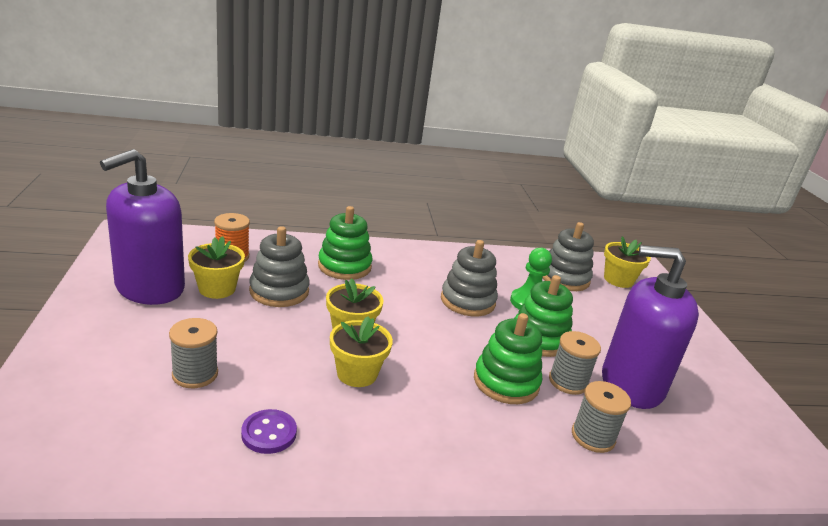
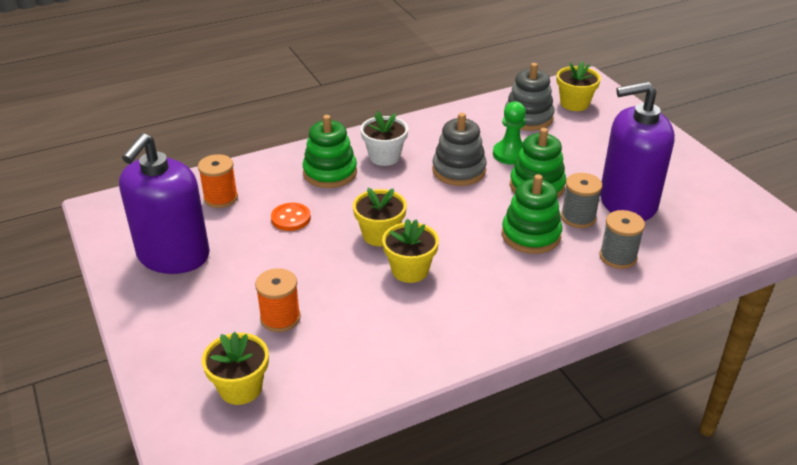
camera: 15 degrees left, 10 degrees up
(195, 374) = (280, 318): grey spool -> orange spool
(217, 289) = (234, 235): yellow flower pot -> yellow flower pot (240, 388)
(269, 433) = (376, 343): purple button -> none
(279, 291) = (291, 218): grey stacking toy -> orange button
(404, 269) = (384, 157): none -> white flower pot

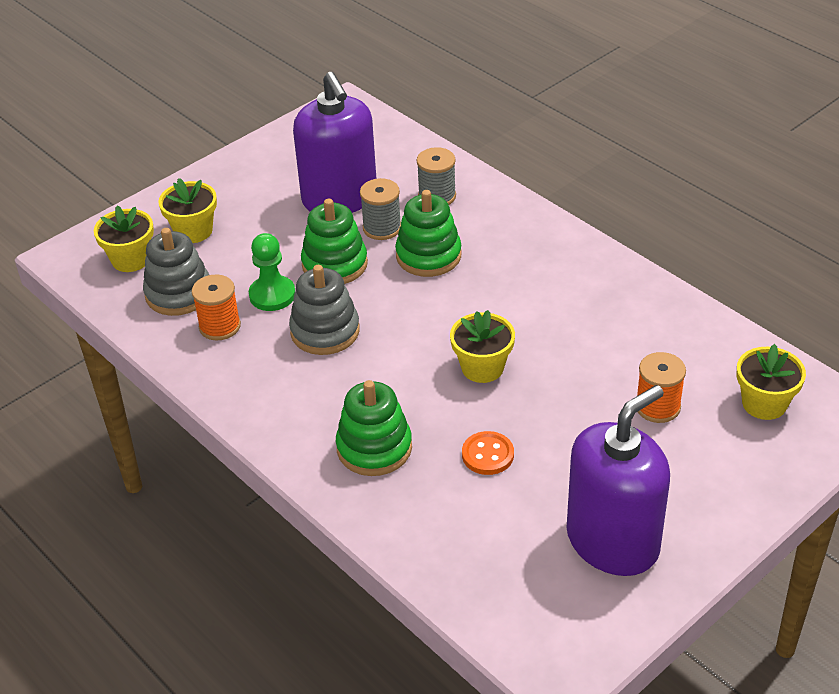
camera: 105 degrees left, 5 degrees up
(173, 255) = (612, 541): purple soap dispenser -> purple soap dispenser turned 45 degrees counterclockwise
(221, 198) = (477, 542): orange spool -> orange spool (220, 326)
(384, 157) = (317, 405): white flower pot -> none
(410, 270) = (530, 330): yellow flower pot -> yellow flower pot (193, 231)

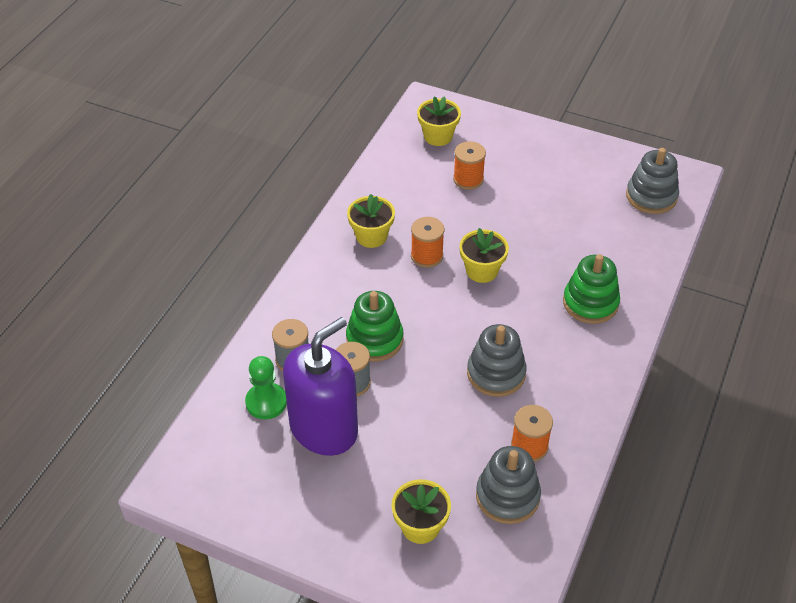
camera: 115 degrees left, 5 degrees up
(131, 259) = (484, 560): yellow flower pot -> yellow flower pot (371, 236)
(272, 295) = (474, 426): green pawn -> green pawn (266, 402)
(334, 264) = (415, 398): green stacking toy -> none
(487, 455) = (559, 245): orange button -> none
(532, 328) = (427, 256): none -> orange spool
(533, 599) = (651, 196): none -> grey stacking toy
(612, 541) = (588, 175): purple soap dispenser -> none

